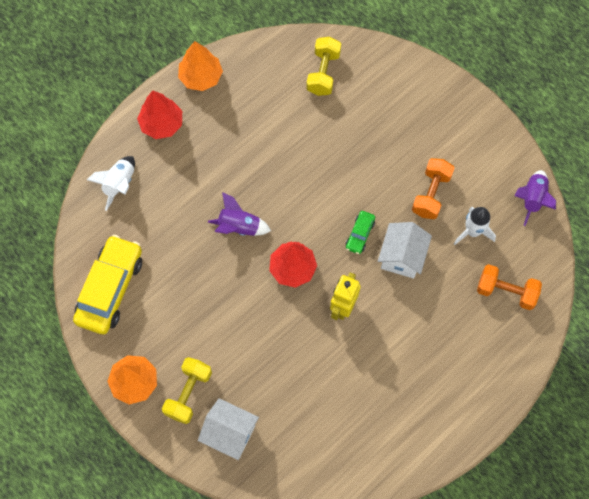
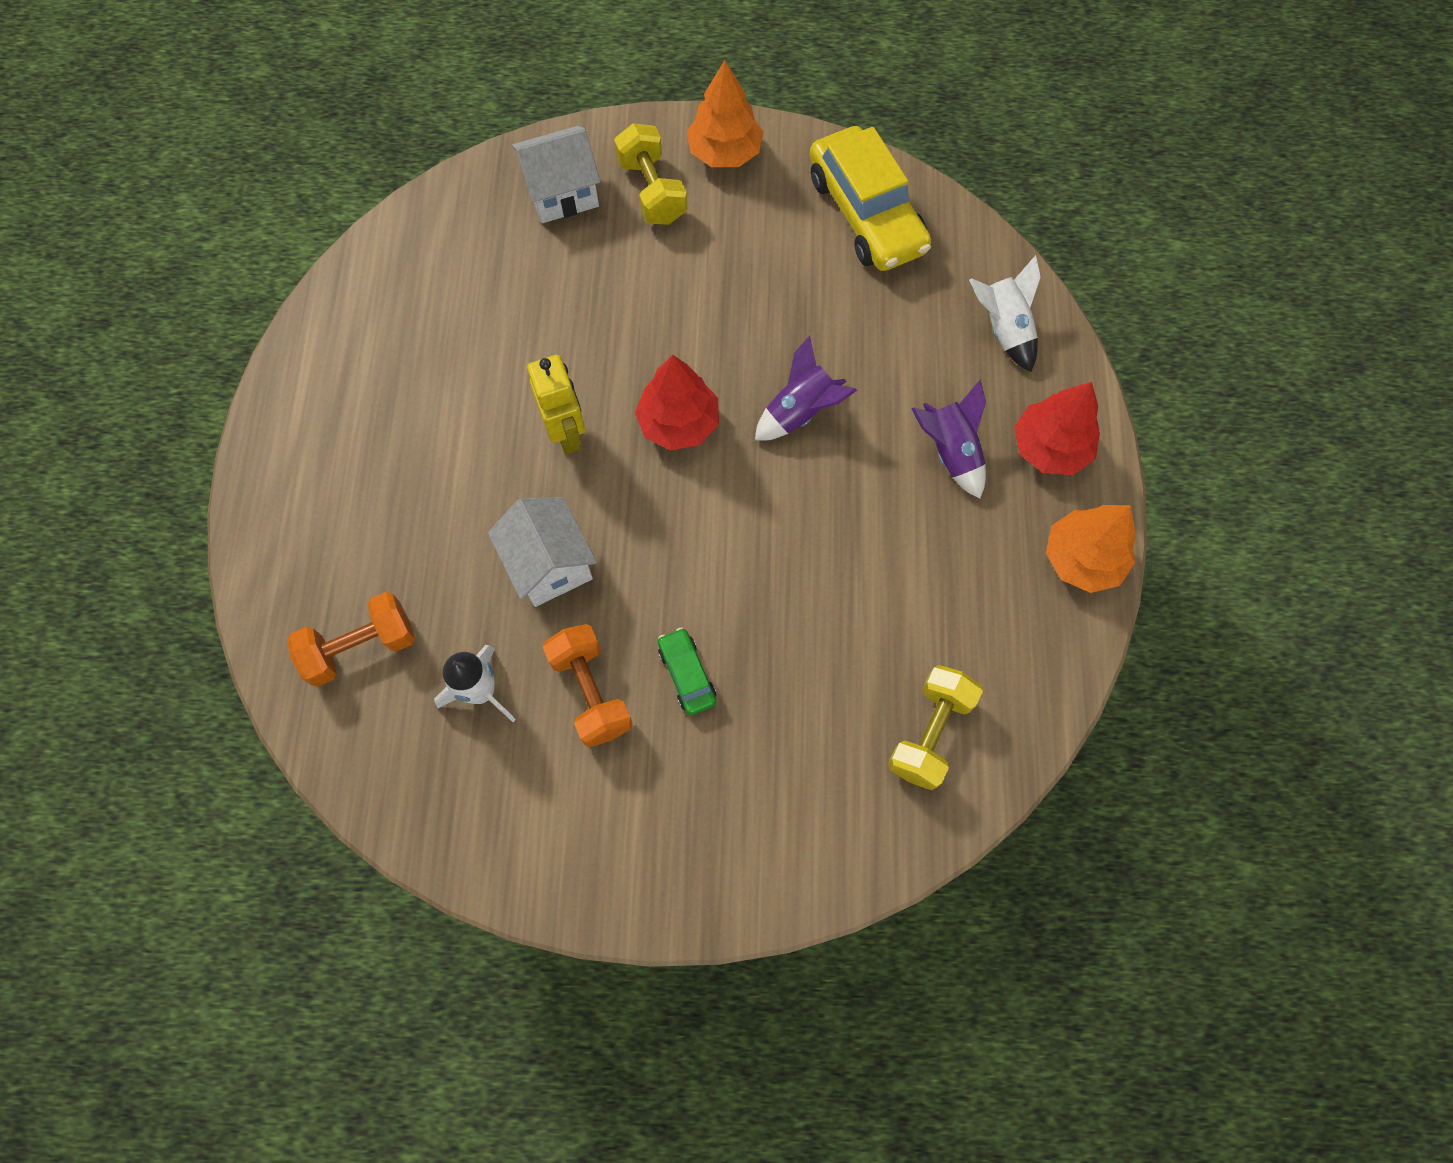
camera: 135 degrees right, 0 degrees up
(323, 73) = (929, 733): yellow dumbbell -> yellow dumbbell turned 60 degrees clockwise
(360, 234) = (635, 543): green car -> green car (687, 674)
(532, 199) = (432, 827): purple rocket -> purple rocket (950, 452)

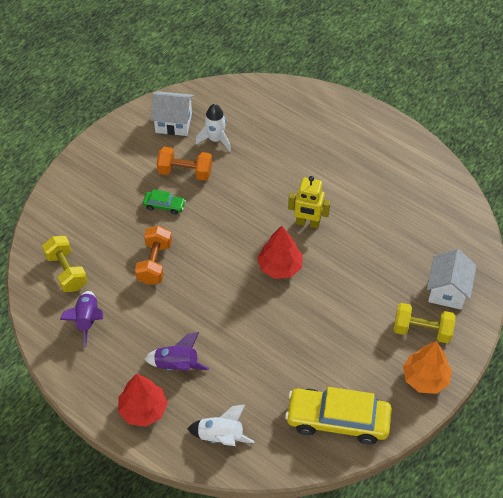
camera: 125 degrees right, 15 degrees down
(361, 647) = (266, 113): orange dumbbell -> orange dumbbell (154, 263)
(550, 565) = (250, 186): white house -> white house (173, 123)
(800, 412) = (247, 317): purple rocket -> purple rocket (87, 320)
(1082, 559) = (82, 382): orange tree -> none

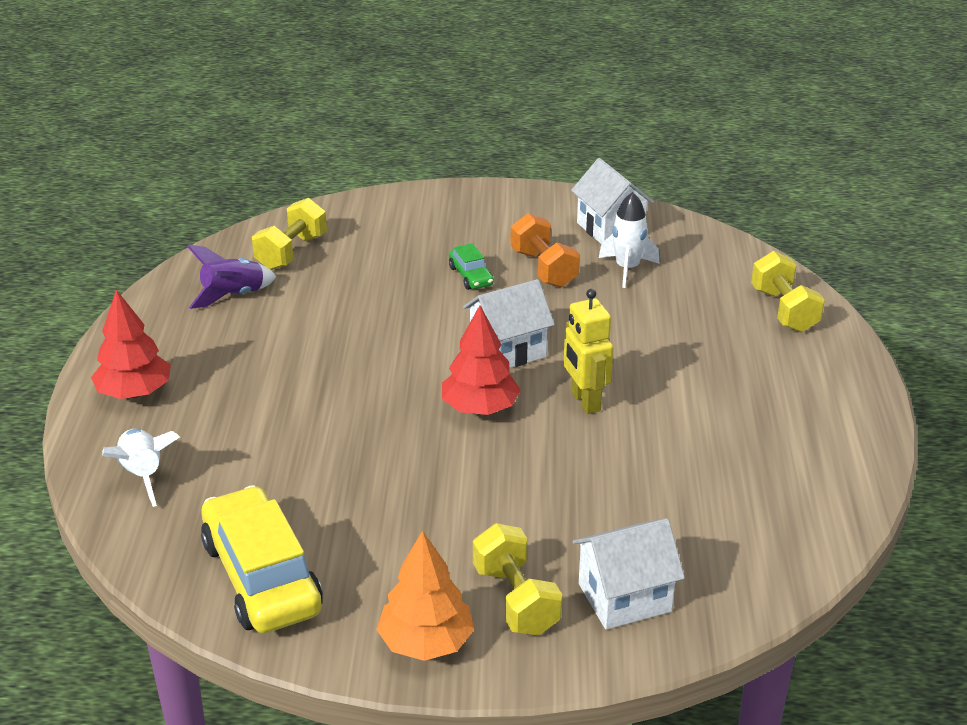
camera: 55 degrees right, 20 degrees down
(154, 263) = (372, 306): orange dumbbell -> none
(177, 365) = (228, 390): purple rocket -> none
(243, 228) = (508, 350): none -> white house
(301, 105) = (784, 310): none -> yellow dumbbell

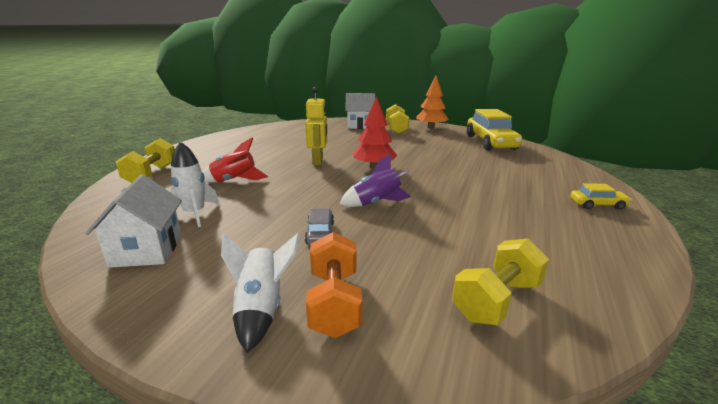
camera: 160 degrees left, 10 degrees down
(135, 392) = (597, 205): red tree -> yellow car
(143, 475) = (562, 171): white rocket -> white rocket (261, 309)
(233, 296) = (551, 260): purple rocket -> purple rocket (376, 203)
(471, 276) = (320, 233): green car -> grey car
(508, 350) = (337, 185): white house -> none
(544, 269) = (255, 227): orange dumbbell -> orange dumbbell (334, 302)
(656, 326) = (234, 180): none -> red rocket

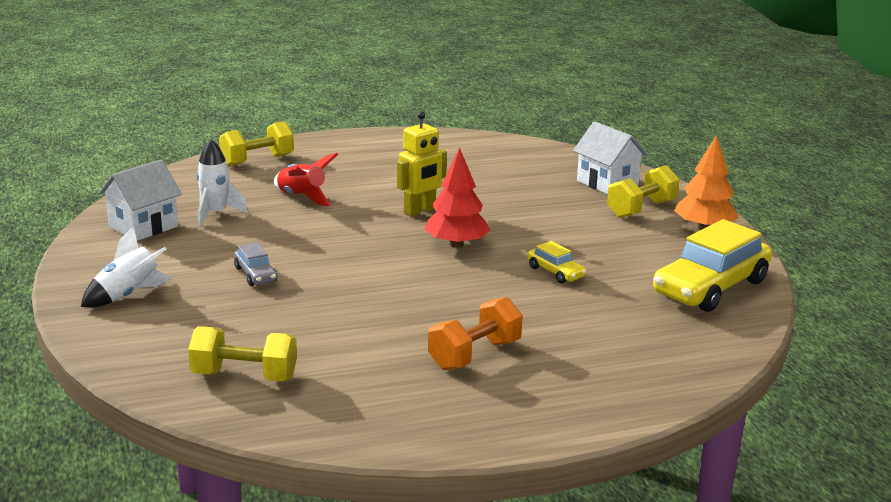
camera: 50 degrees right, 0 degrees up
(320, 233) = (255, 275): grey car -> grey car turned 105 degrees clockwise
(334, 302) = (164, 316): orange dumbbell -> orange dumbbell (474, 355)
(376, 203) = (355, 277): purple rocket -> none
(597, 205) = (556, 401): yellow car -> yellow car (555, 272)

